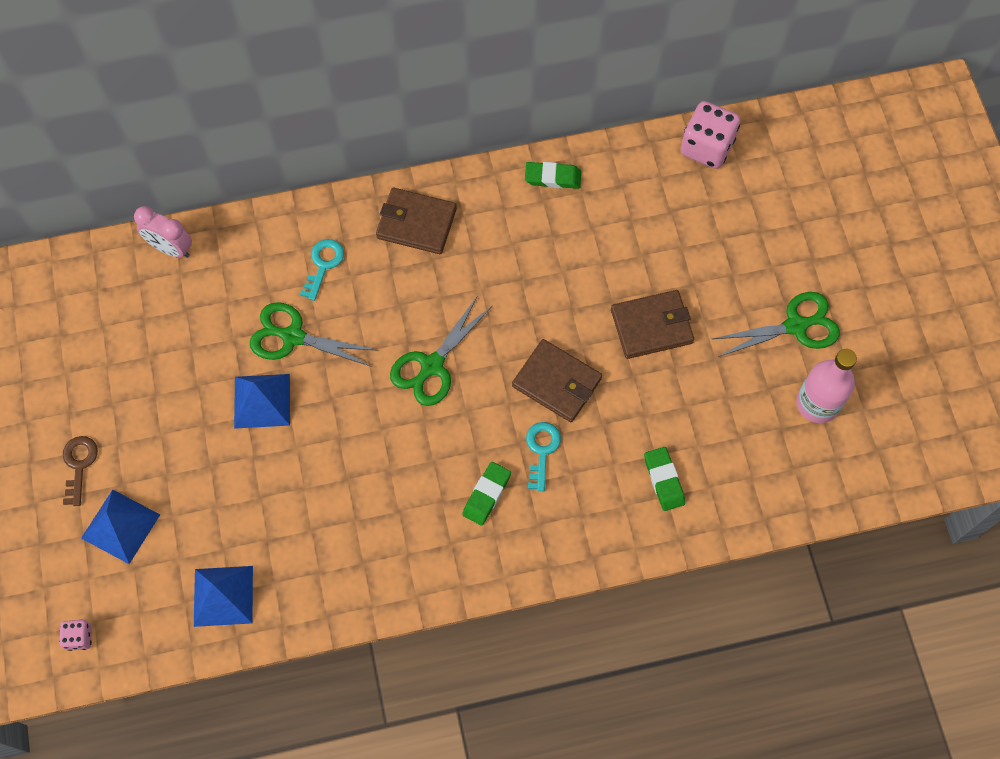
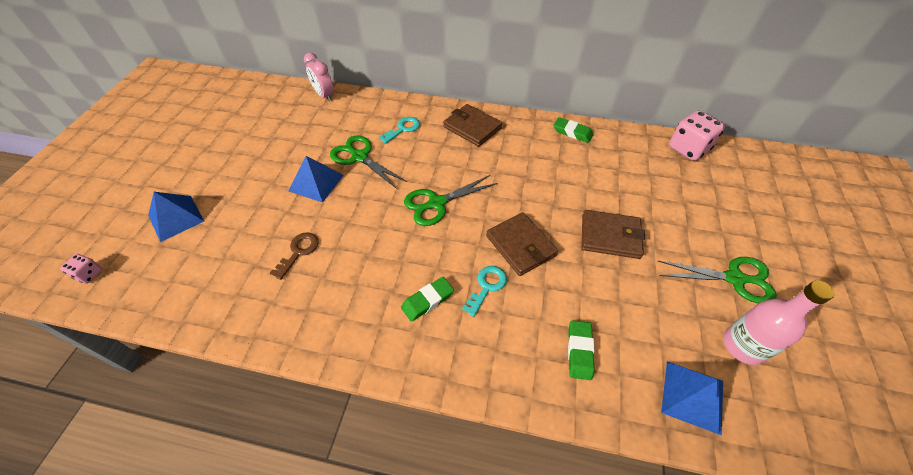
camera: 25 degrees right, 15 degrees down
(79, 465) = (185, 176): brown key -> brown key (298, 252)
(223, 595) = (197, 289): blue pyramid -> blue pyramid (692, 396)

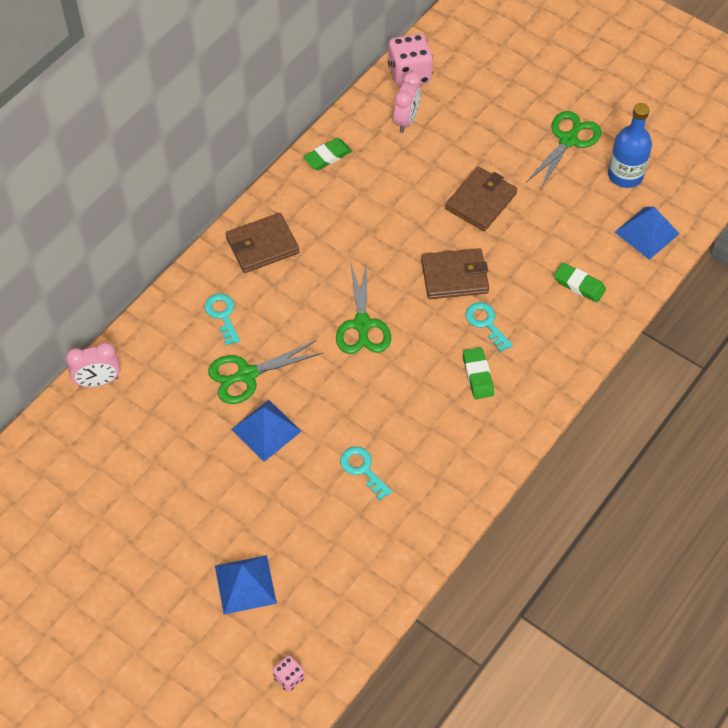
camera: 65 degrees left, 5 degrees up
(298, 252) = (363, 469): brown key -> turquoise key
(644, 162) = (406, 120): none -> pink clock
(743, 345) = (625, 175): pink bottle -> blue bottle

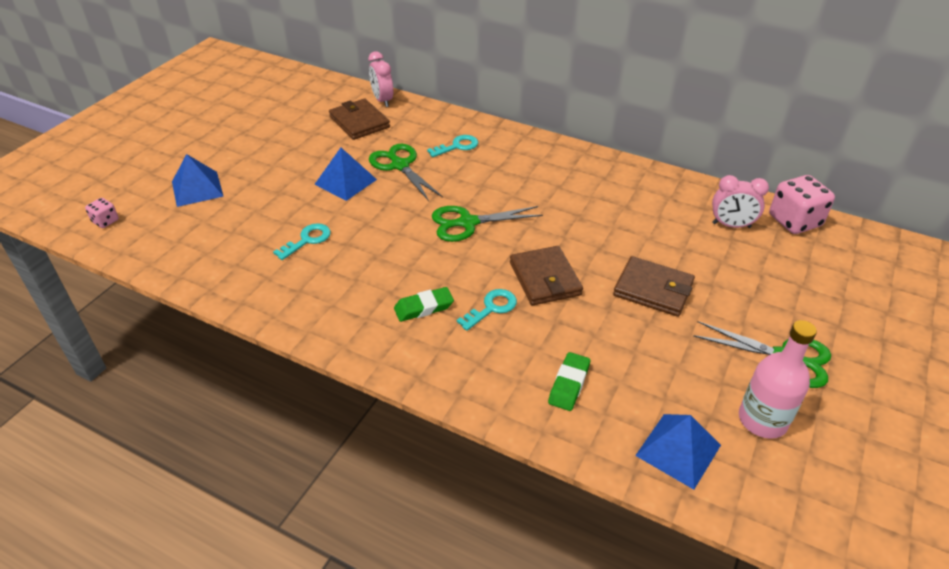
camera: 80 degrees right, 15 degrees down
(262, 245) = (537, 157): brown wallet -> brown wallet (359, 122)
(327, 157) = (655, 181): green eraser -> none
(625, 175) = (762, 420): blue bottle -> pink bottle

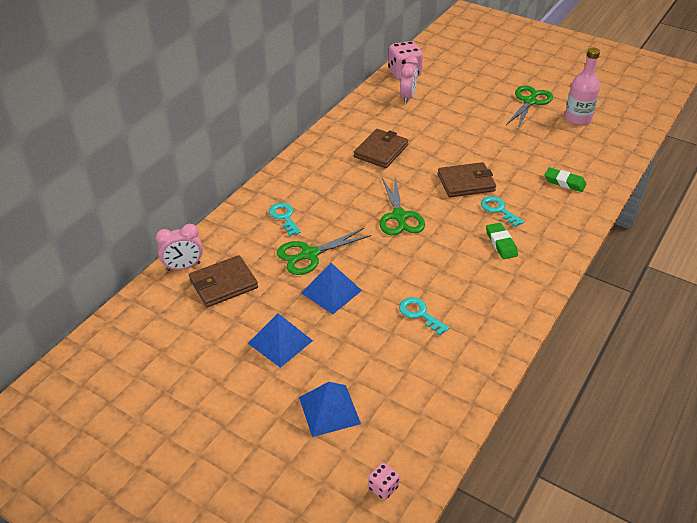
camera: 85 degrees left, 0 degrees up
(653, 289) = (474, 138): brown wallet -> brown wallet (381, 151)
(678, 450) = (605, 149): blue pyramid -> blue pyramid (280, 342)

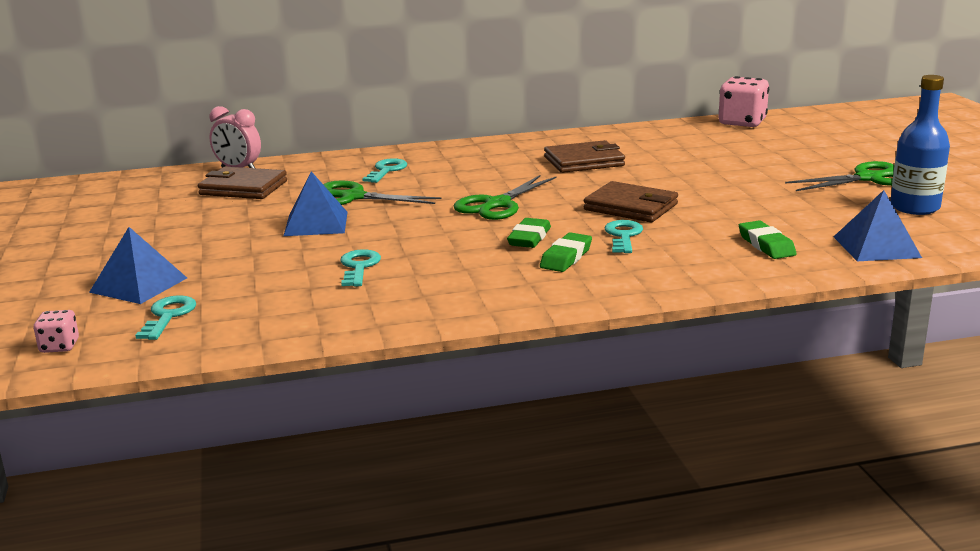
camera: 45 degrees right, 20 degrees down
(280, 342) = (203, 233): blue pyramid -> blue pyramid (876, 247)
(394, 421) = (168, 316): none -> turquoise key
(408, 97) = (705, 138): pink clock -> none
(460, 237) = (529, 238): none -> green eraser
(578, 118) = (914, 207): pink bottle -> blue bottle

